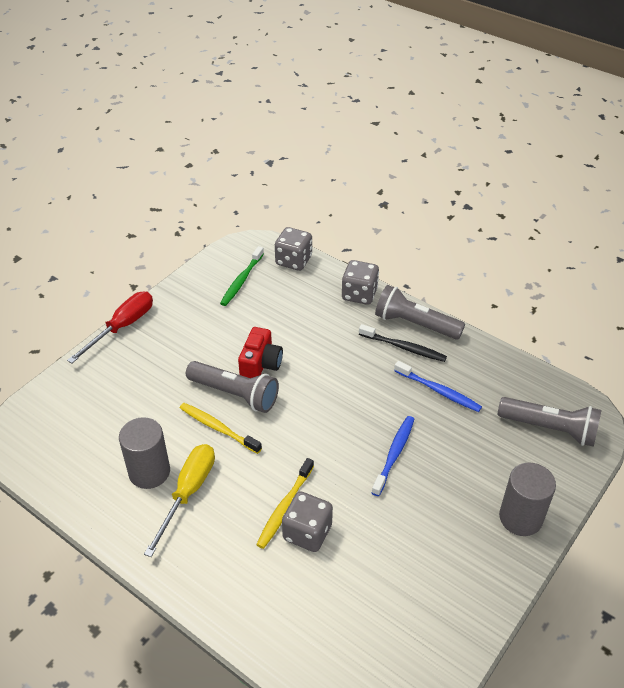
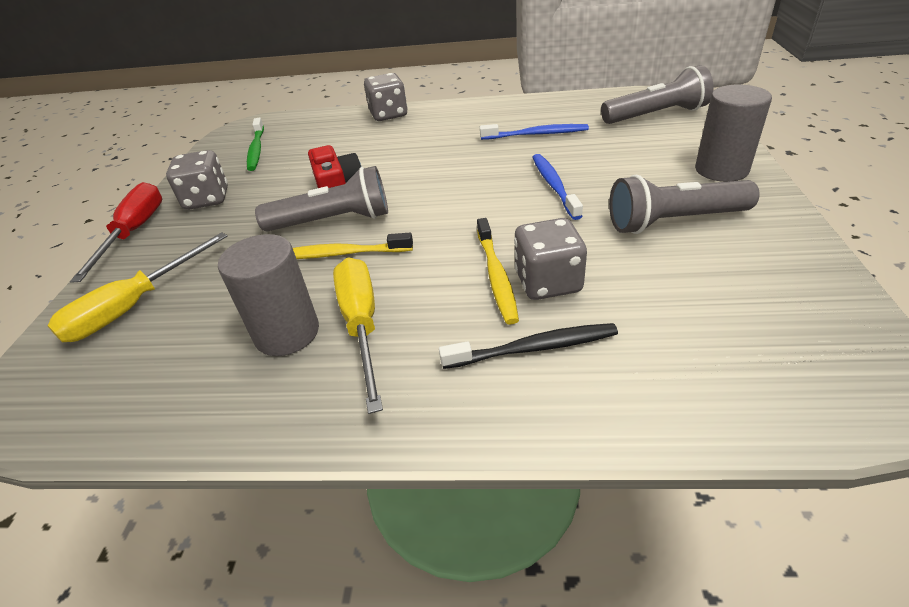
camera: 30 degrees left, 5 degrees down
(90, 397) = (134, 306): none -> yellow screwdriver
(293, 261) = (300, 120): grey dice -> grey dice (207, 199)
(403, 347) = (469, 125): black toothbrush -> black toothbrush (533, 348)
(415, 324) = (462, 110): grey flashlight -> grey flashlight (674, 221)

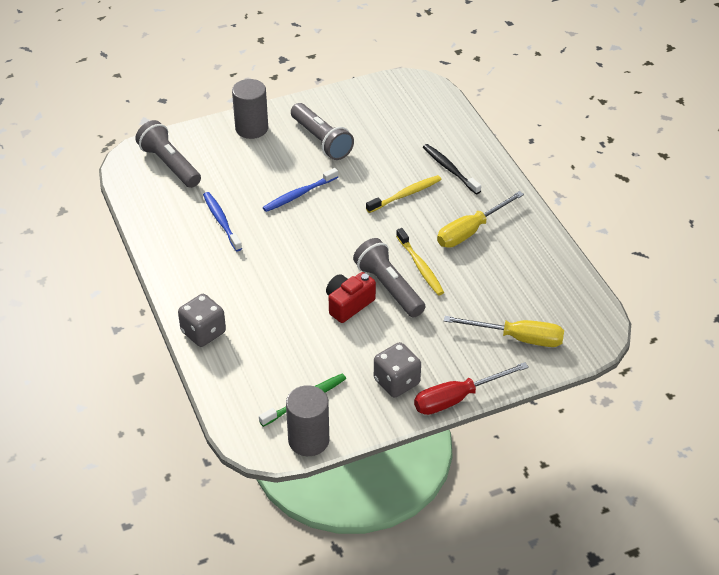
camera: 120 degrees left, 5 degrees up
(287, 333) = (493, 257): grey cylinder -> grey cylinder (308, 440)
(548, 282) = (400, 175): grey dice -> none

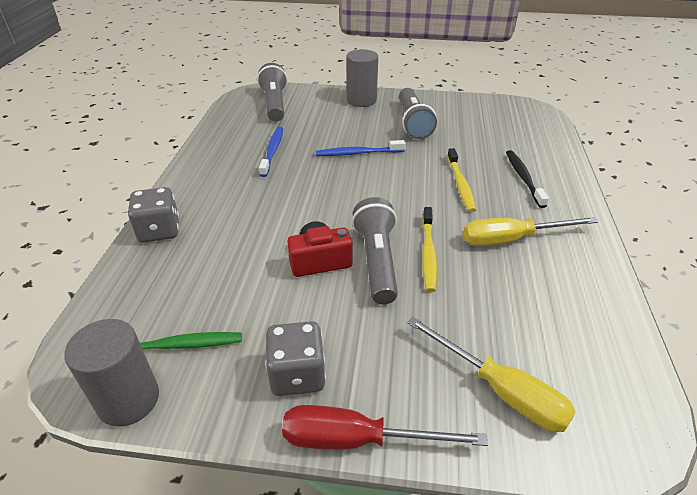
camera: 30 degrees right, 5 degrees down
(405, 195) = (460, 184): yellow toothbrush -> yellow toothbrush turned 90 degrees clockwise

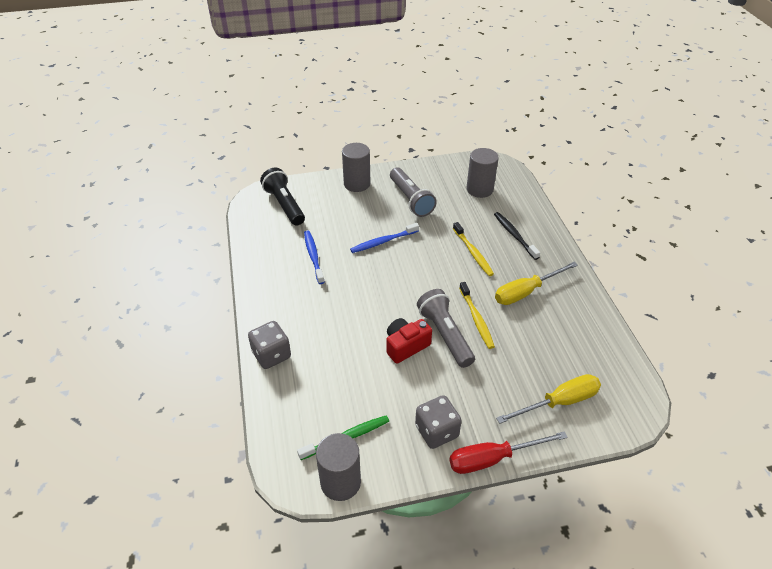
camera: 20 degrees left, 5 degrees up
(274, 104) = (284, 205): grey flashlight -> black flashlight
(500, 128) = (479, 189): none -> grey cylinder
(500, 390) = (559, 402): yellow screwdriver -> yellow screwdriver turned 45 degrees counterclockwise

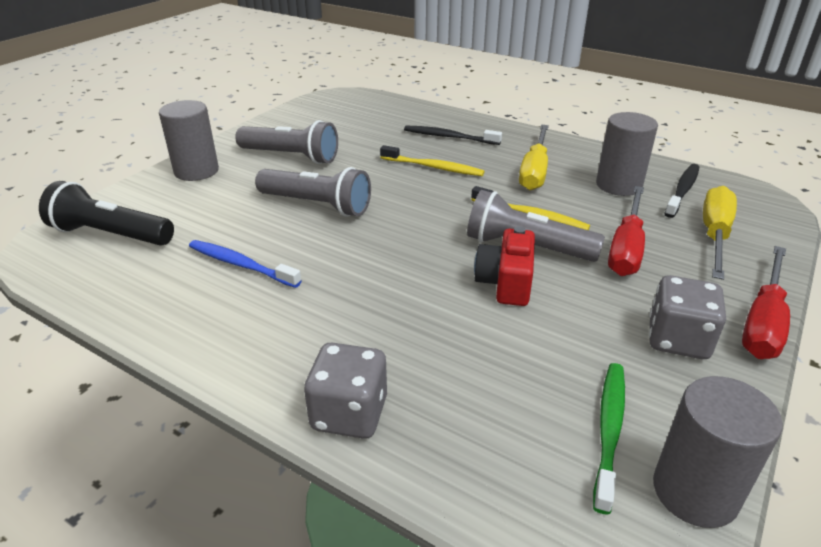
camera: 45 degrees left, 10 degrees down
(383, 241) = (316, 205): blue toothbrush -> grey flashlight
(479, 189) = (355, 119): grey cylinder -> grey cylinder (618, 185)
(495, 372) = (626, 248): none -> red screwdriver
(594, 364) = (682, 191): none -> black toothbrush

